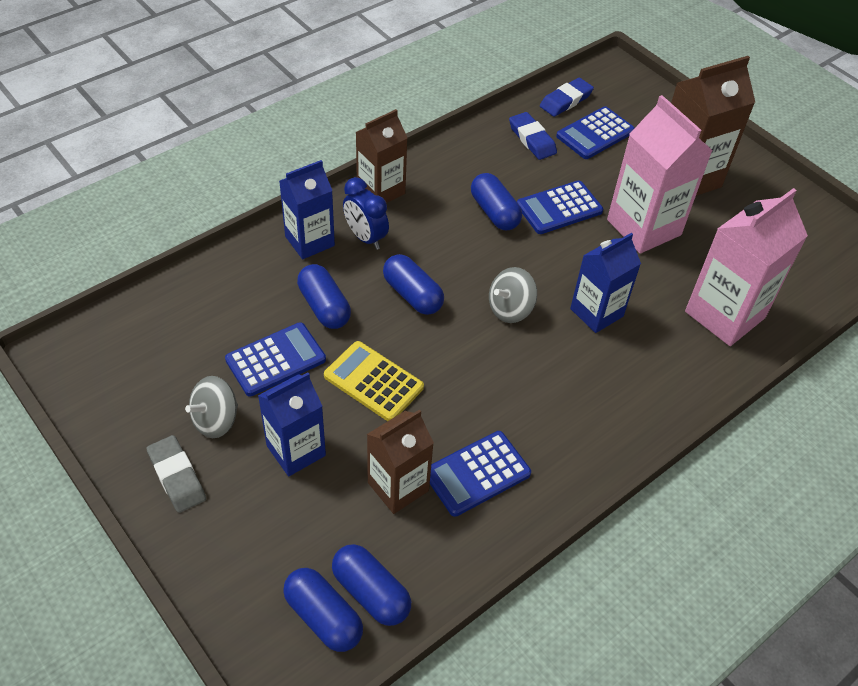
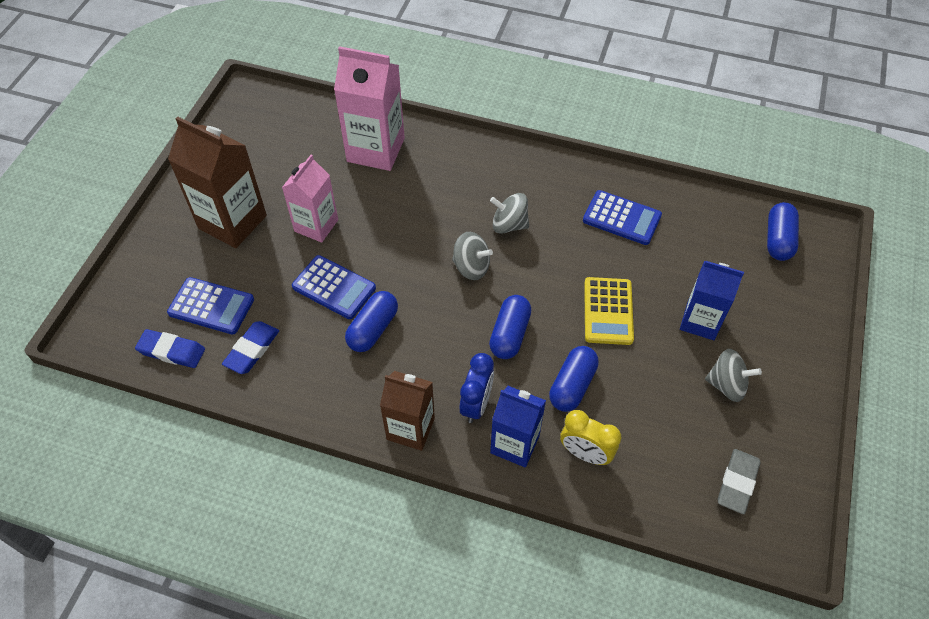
camera: 120 degrees left, 5 degrees up
(177, 476) = (784, 376): grey eraser -> grey eraser (737, 483)
(259, 278) = (585, 453): none -> yellow clock
(276, 360) = (647, 383): blue calculator -> none
(371, 592) = (743, 227): blue capsule -> none
(398, 487) = (669, 252): brown carton -> none
(541, 367) = (509, 225): none -> grey spinning top
(596, 312) = (432, 217): blue carton -> none
(644, 227) = (316, 225): pink carton -> pink carton, size x0.66

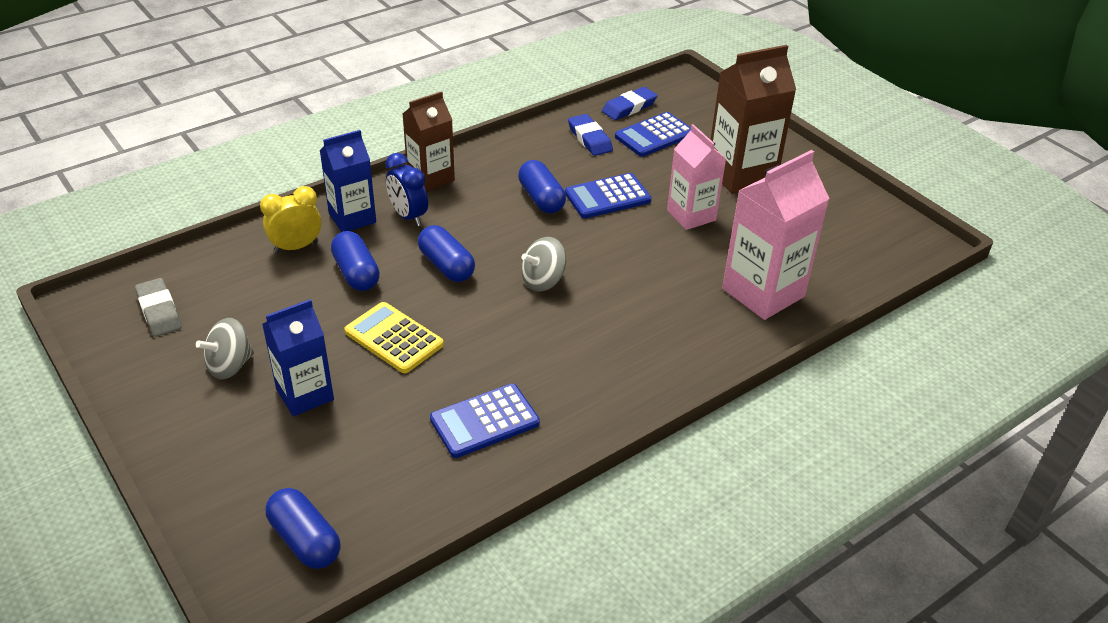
camera: 125 degrees right, 15 degrees down
(509, 225) = (567, 332): grey spinning top -> none

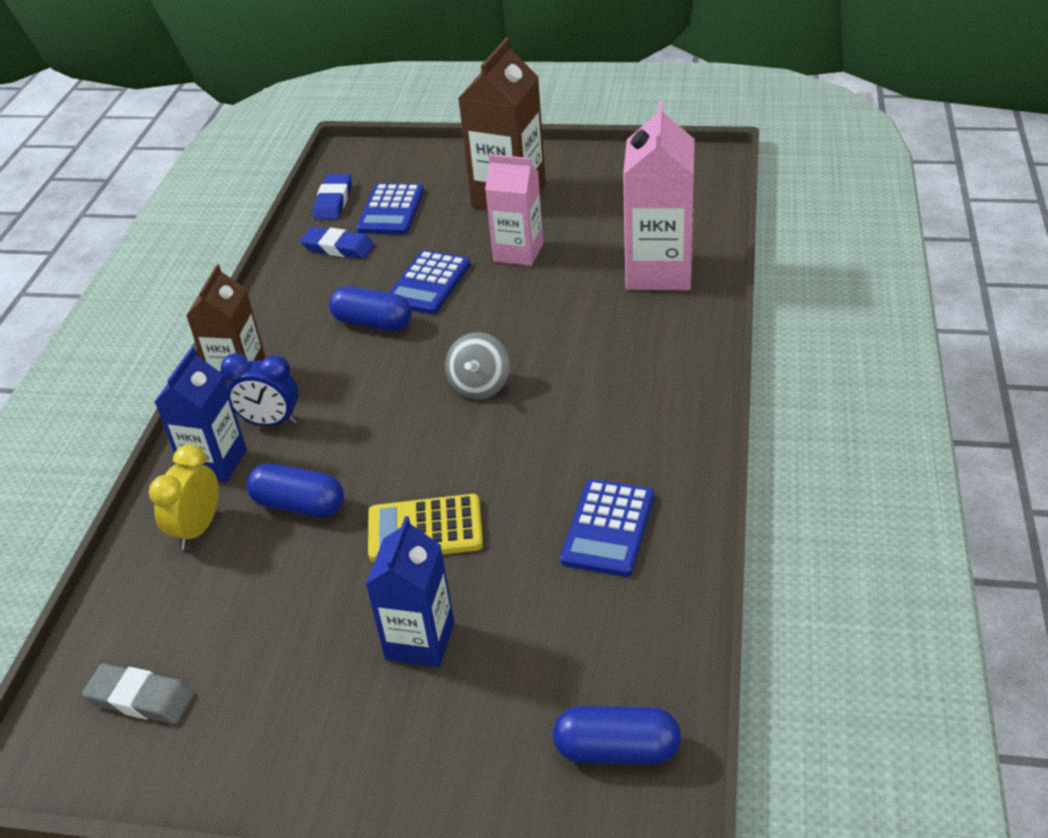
camera: 40 degrees left, 0 degrees up
(230, 366) = (304, 680): grey spinning top -> none
(446, 266) = (376, 436): blue capsule -> none

